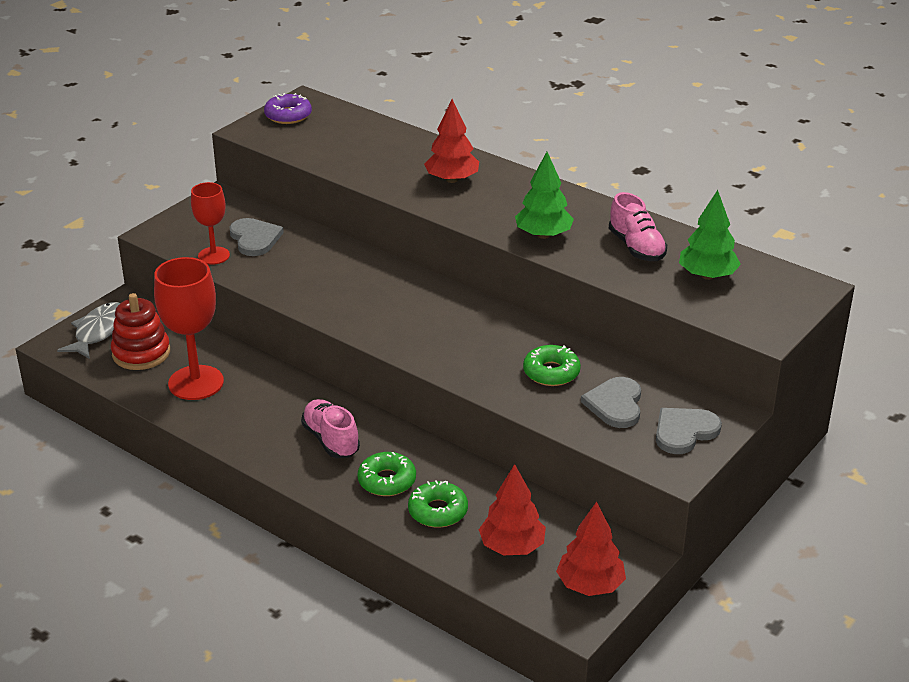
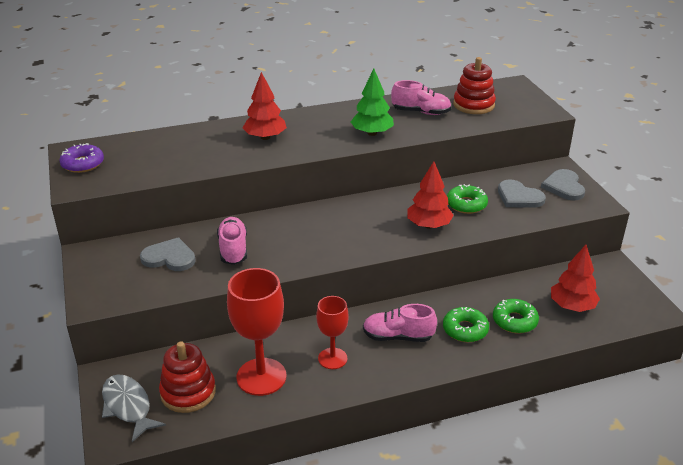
camera: 55 degrees left, 0 degrees up
(214, 256) = (166, 285): red goblet -> red goblet (332, 358)
(302, 265) = (233, 250): none -> pink shoe
(590, 585) = (627, 292): red tree -> red tree (428, 225)
(707, 276) = (473, 105): green tree -> red stacking toy

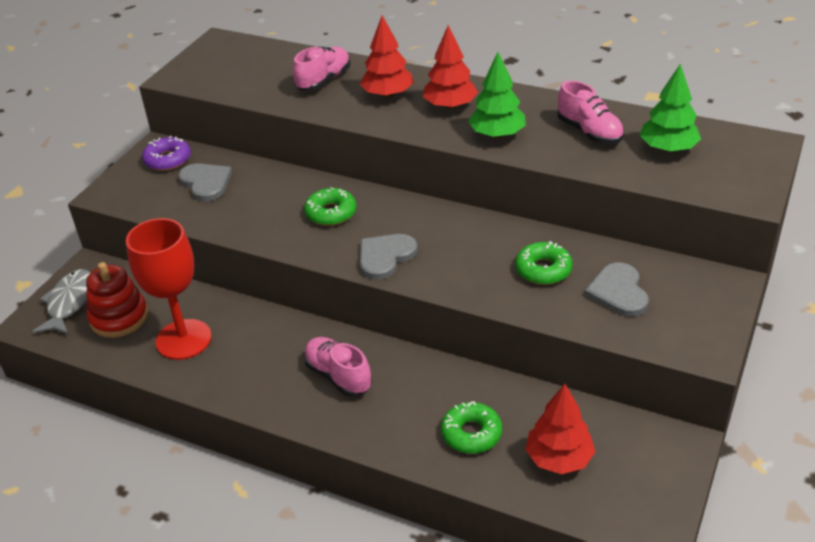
camera: 45 degrees right, 5 degrees up
(83, 164) = (208, 58): purple donut -> purple donut (168, 160)
(233, 250) = (262, 202): pink shoe -> pink shoe (324, 80)
(332, 358) = (257, 360): red goblet -> none
(428, 225) = (468, 272): red tree -> red tree (450, 106)
(465, 330) = (409, 410): green donut -> green donut (331, 213)
(473, 105) = (668, 149): red stacking toy -> green tree
(564, 186) = (696, 308): grey heart -> grey heart (385, 257)

